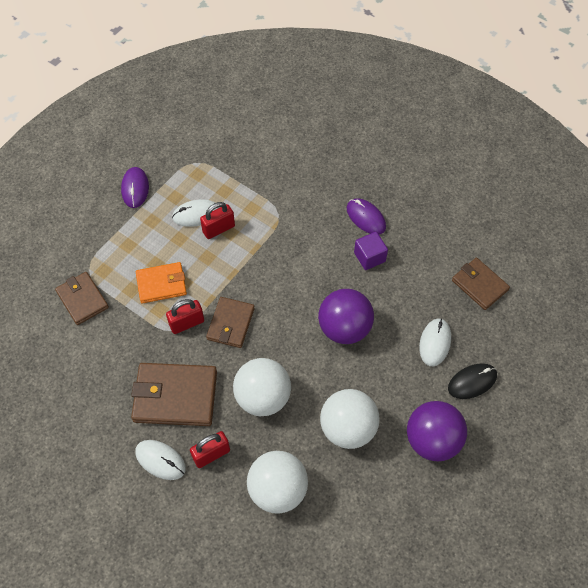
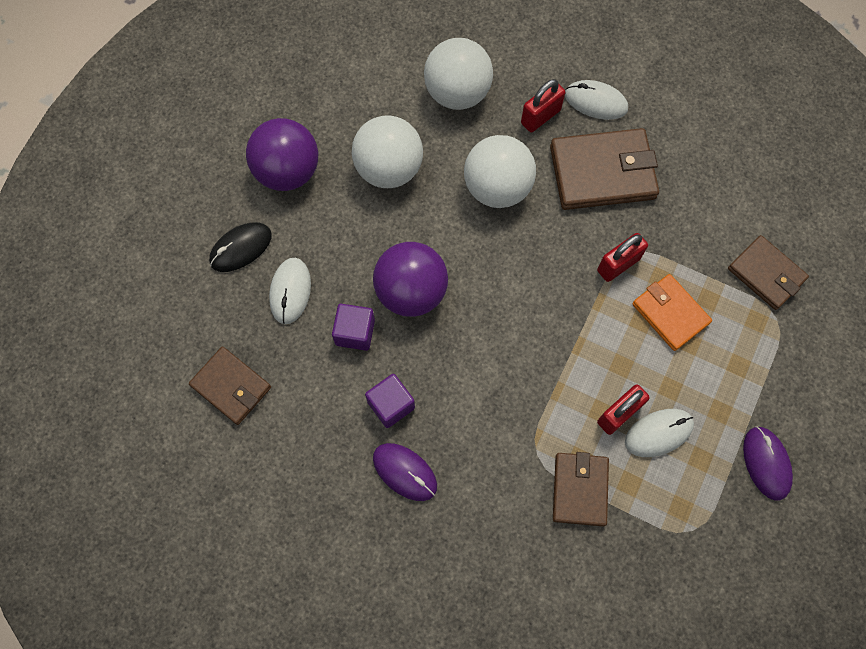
camera: 170 degrees right, 10 degrees up
(161, 284) = (670, 313): orange wallet -> orange wallet turned 75 degrees clockwise
(230, 324) = (561, 273): brown wallet -> brown wallet (580, 489)
(389, 307) = (355, 332): none -> purple cube

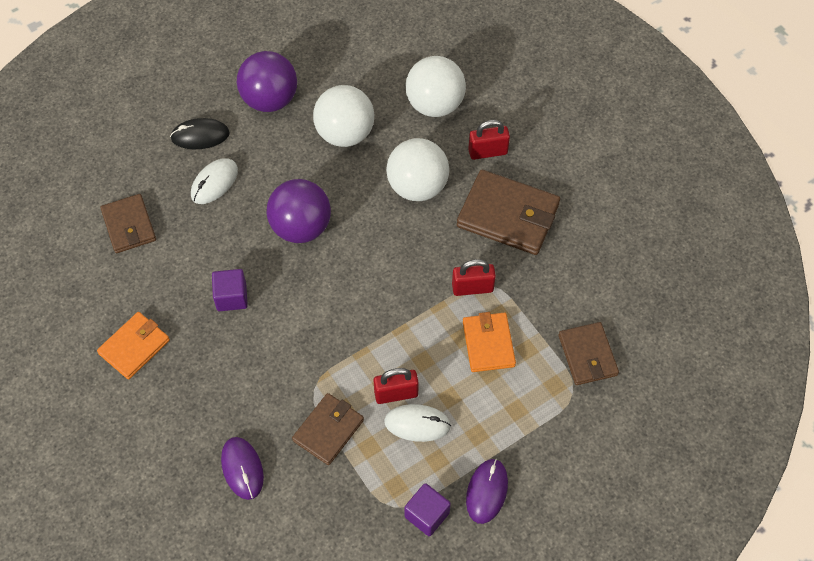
camera: 30 degrees right, 10 degrees down
(327, 515) = (134, 347): none -> orange wallet
(355, 332) = (241, 234): purple cube -> purple cube (427, 515)
(405, 472) = (209, 348): purple mouse -> purple mouse (242, 469)
(596, 102) = (539, 162): white mouse -> none

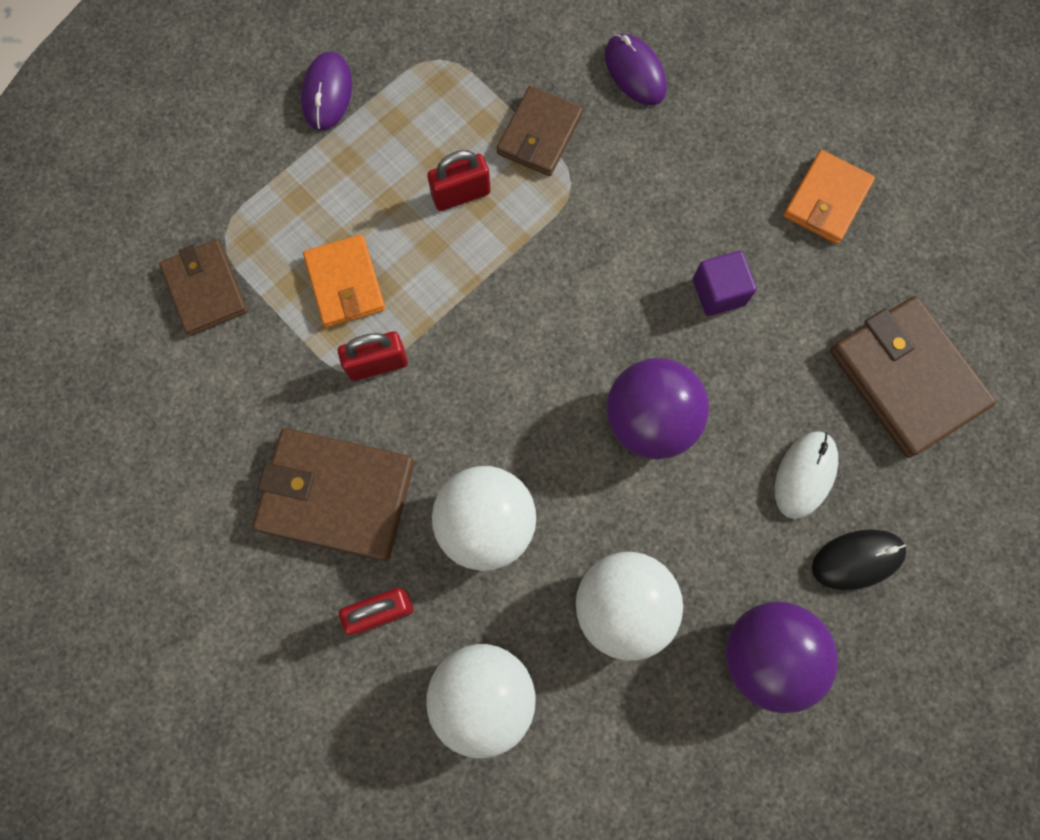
camera: 170 degrees right, 15 degrees up
(129, 225) = (906, 378): brown wallet -> brown wallet, size x1.58
(417, 424) = (426, 160): white mouse -> none
(427, 515) = (397, 56): purple cube -> none

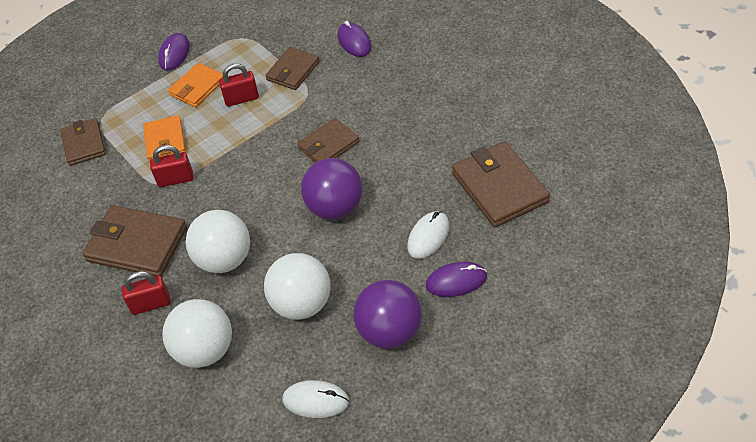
camera: 10 degrees right, 25 degrees down
(621, 292) = (328, 145): none -> brown wallet
(669, 782) = (316, 400): none -> white mouse
(719, 292) = (388, 145): purple cube -> none
(826, 200) = (460, 100): orange wallet -> orange wallet (197, 87)
(857, 559) = (456, 281): black mouse -> purple mouse

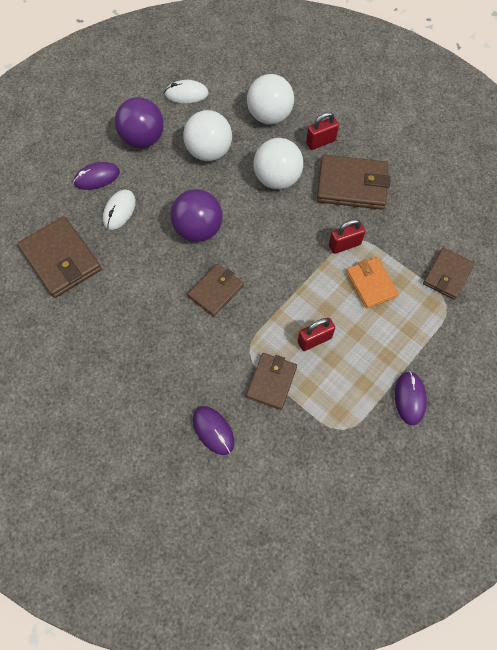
camera: 165 degrees right, 15 degrees up
(84, 144) = (447, 275): brown wallet -> brown wallet turned 60 degrees clockwise
(197, 87) = (365, 352): orange wallet -> none

